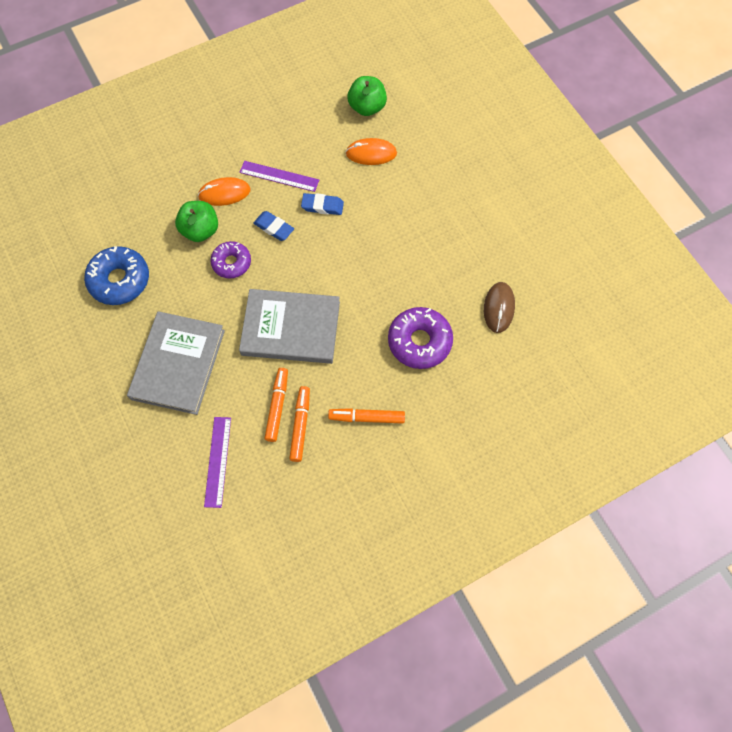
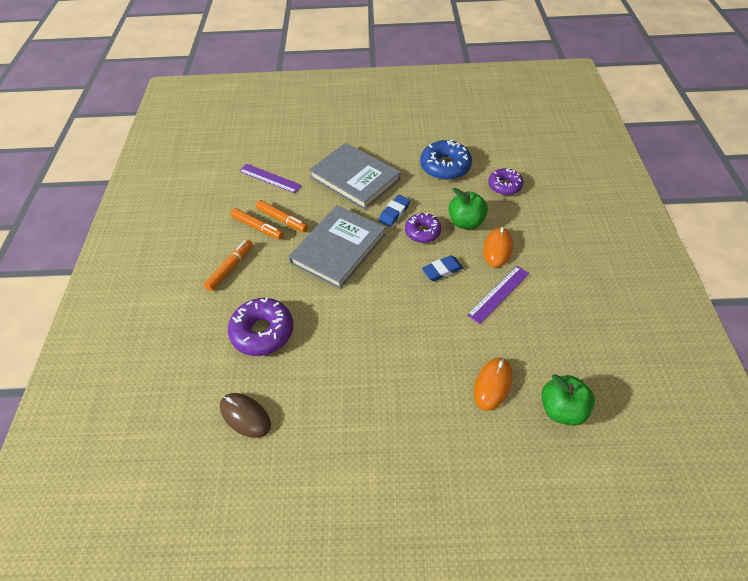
camera: 120 degrees right, 15 degrees down
(130, 214) = (504, 186): none -> purple donut
(322, 206) = (447, 315): blue eraser -> blue eraser (394, 213)

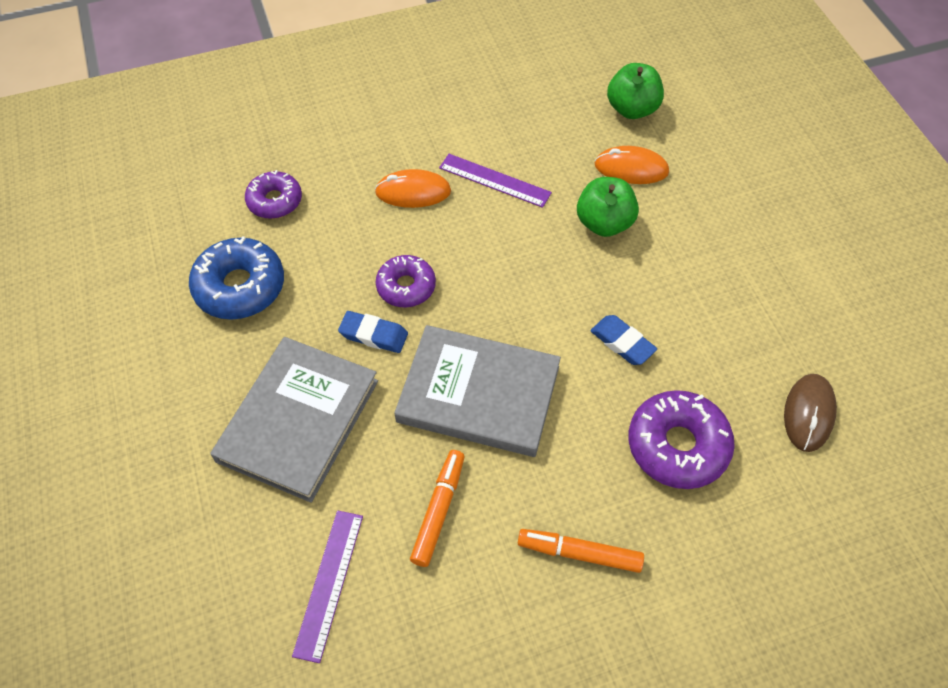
camera: 110 degrees left, 5 degrees up
(258, 227) = (471, 547): orange marker -> none
(442, 270) = (476, 247): blue eraser -> blue eraser (622, 343)
(466, 222) = (369, 236): green apple -> green apple (604, 223)

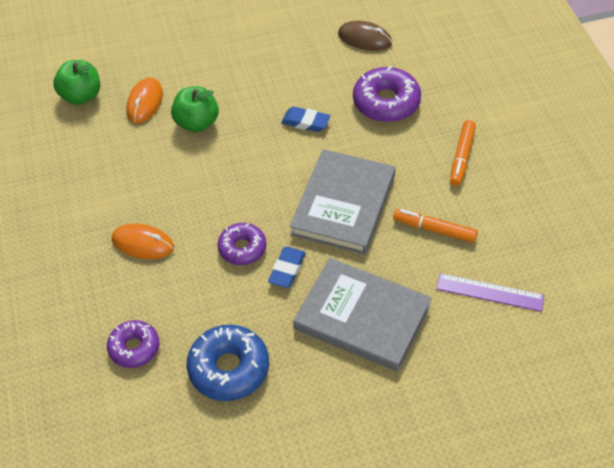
camera: 85 degrees left, 5 degrees down
(413, 192) = (143, 243): orange mouse -> orange mouse turned 75 degrees counterclockwise
(494, 180) = (140, 188): purple ruler -> none
(622, 343) = (305, 122): blue eraser -> blue eraser turned 60 degrees clockwise

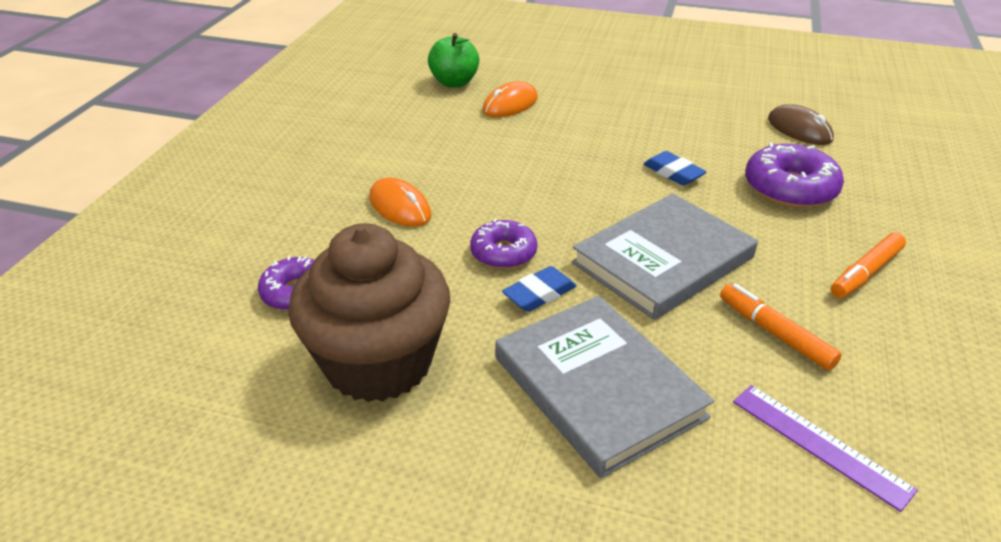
camera: 30 degrees right, 15 degrees down
(197, 123) = (549, 135): green apple -> none
(229, 368) = (378, 362): blue donut -> brown cupcake

